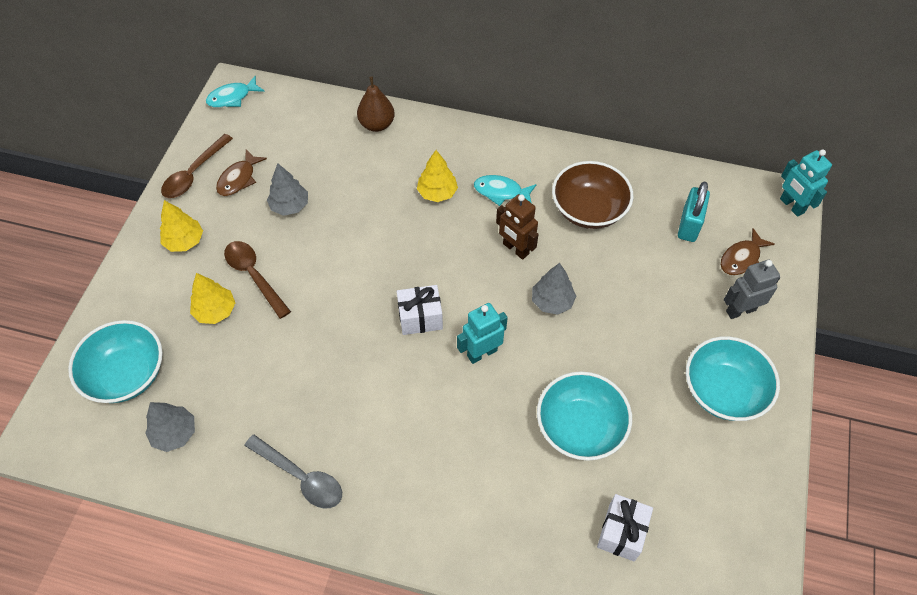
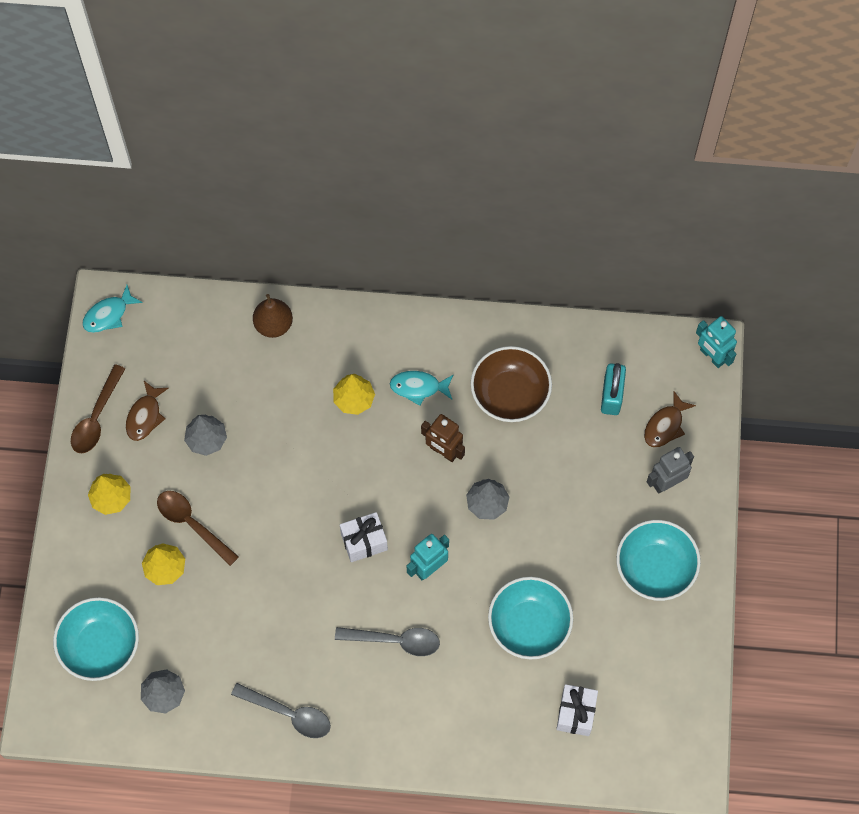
camera: 10 degrees left, 10 degrees up
(432, 419) = (395, 641): none -> grey spoon

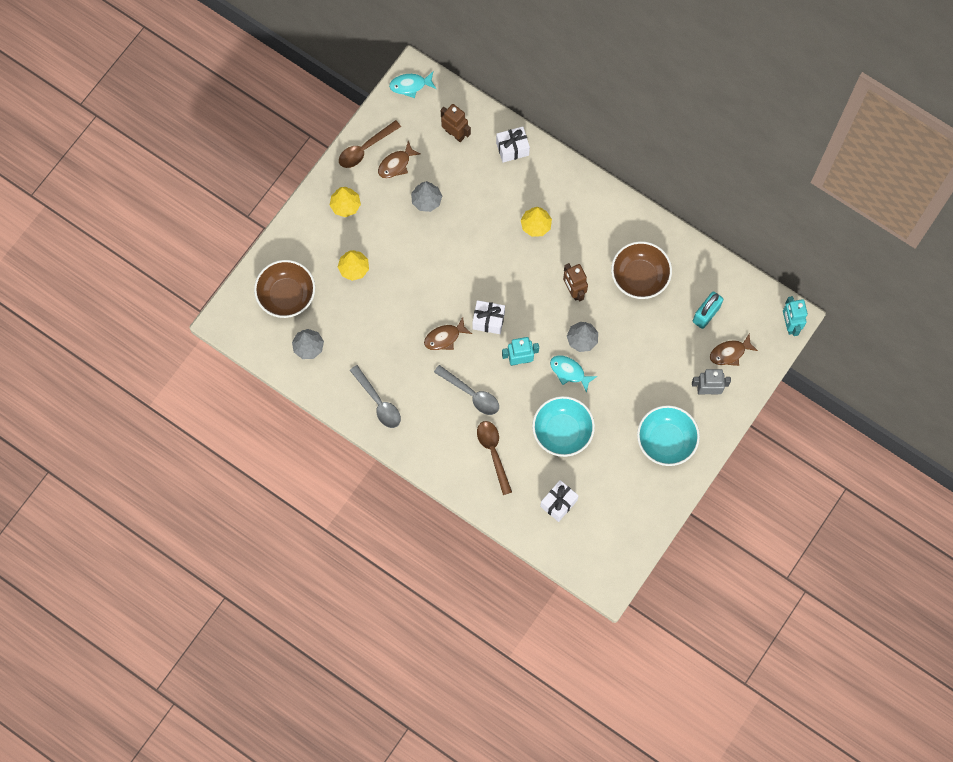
camera: 30 degrees right, 5 degrees up
(100, 646) = (286, 295): turquoise bowl -> brown bowl
(192, 524) = (386, 250): brown spoon -> brown spoon (493, 453)
(195, 343) = (455, 134): none -> brown robot
(273, 325) = (512, 148): brown pear -> white gift
(323, 591) = (444, 337): none -> brown fish
(418, 387) = (582, 240): turquoise fish -> turquoise fish (569, 372)

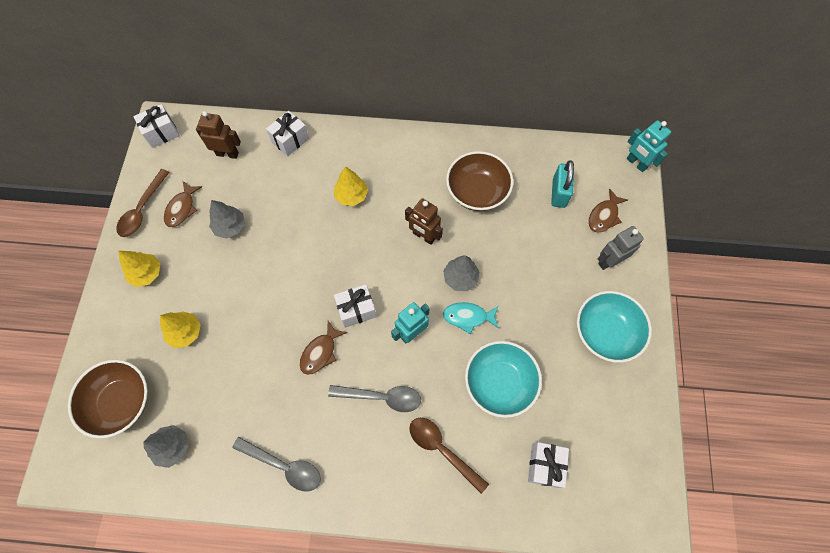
camera: 30 degrees left, 5 degrees down
(410, 85) = (162, 133): turquoise fish -> white gift

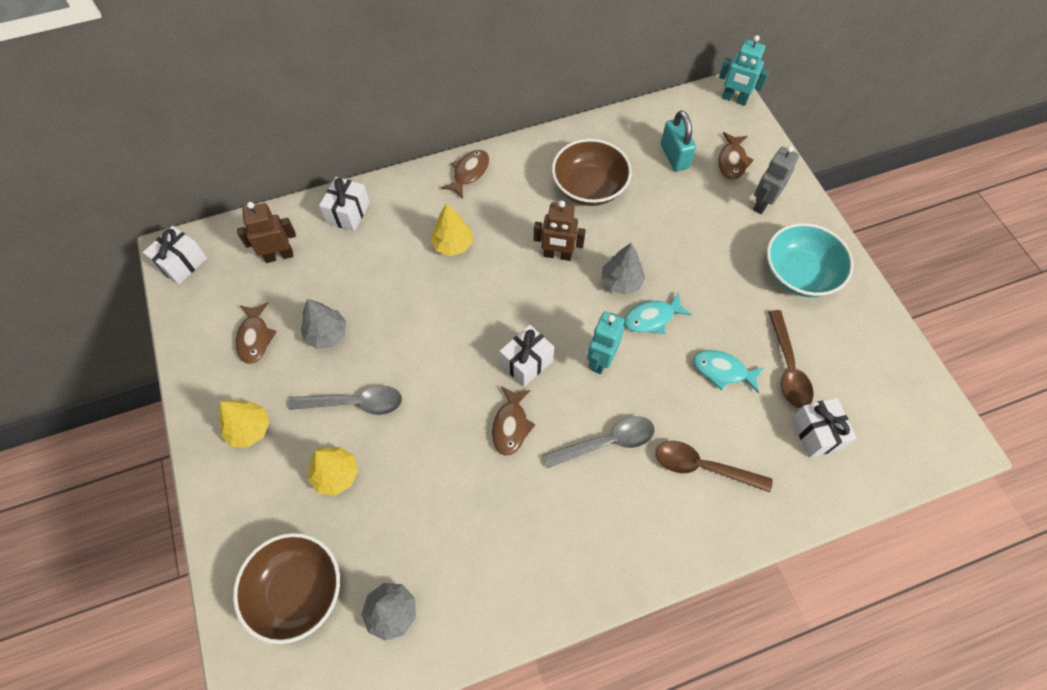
camera: 25 degrees left, 5 degrees down
(142, 209) = (204, 358): brown spoon -> brown spoon (788, 367)
(284, 466) = (538, 568): grey spoon -> grey spoon (355, 403)
(393, 143) = (469, 173): none -> brown fish
(499, 383) = (723, 371): turquoise bowl -> turquoise fish

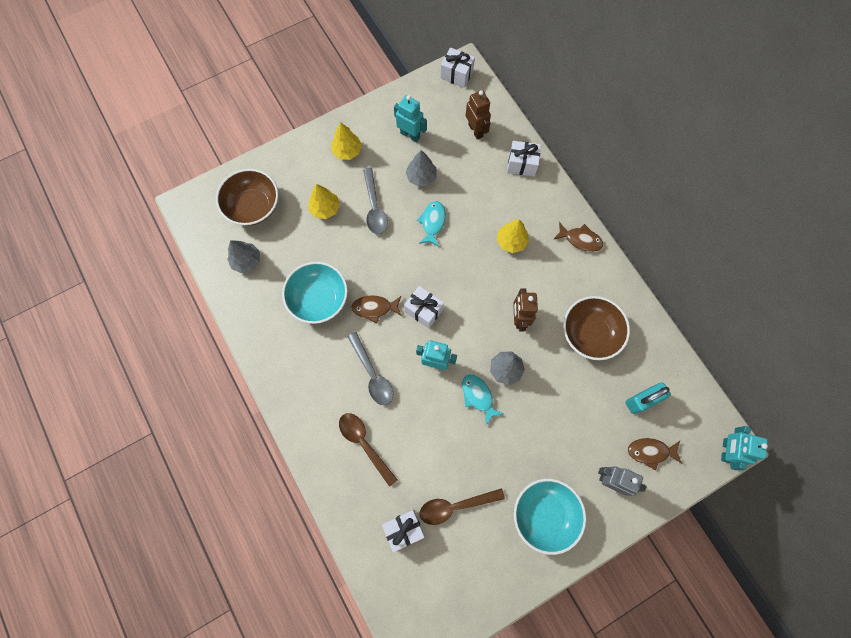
camera: 80 degrees right, 10 degrees up
(255, 338) = (410, 135): brown fish -> turquoise robot
(481, 503) = (318, 299): none -> turquoise bowl
(703, 467) = (364, 444): brown spoon -> brown spoon turned 45 degrees counterclockwise
(723, 371) = (443, 454): turquoise fish -> turquoise fish (432, 222)

